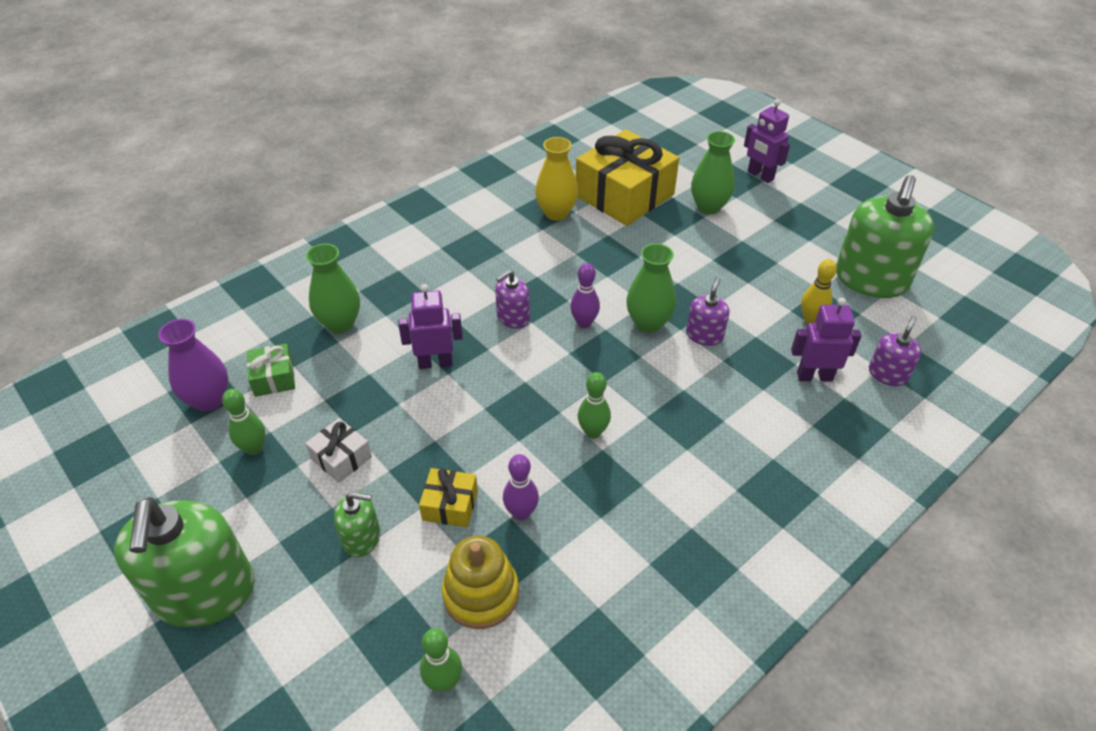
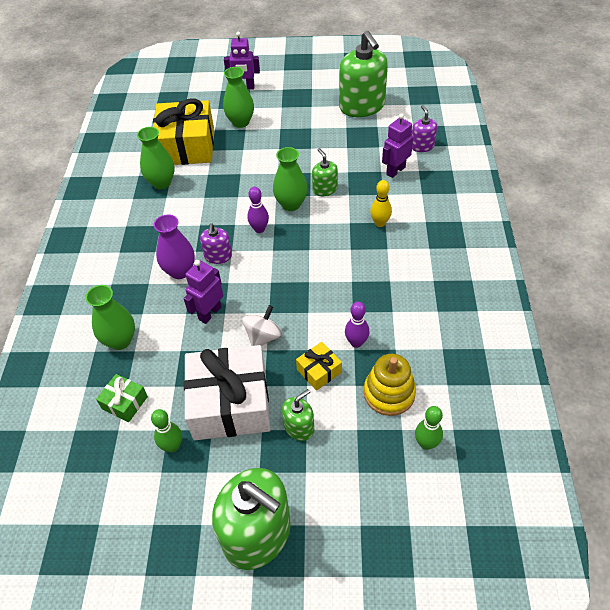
camera: 45 degrees left, 5 degrees up
(209, 400) = (101, 450): purple vase -> purple vase (180, 271)
(341, 458) = (230, 403): white gift -> white gift, size x2.21
(449, 425) = (263, 336): none -> white spinning top
(556, 213) = (161, 183): yellow vase -> green vase
(593, 432) = (337, 277): green bowling pin -> none
(704, 335) = (325, 189): purple soap dispenser -> green soap dispenser
(810, 319) = (360, 145): yellow bowling pin -> yellow bowling pin (380, 223)

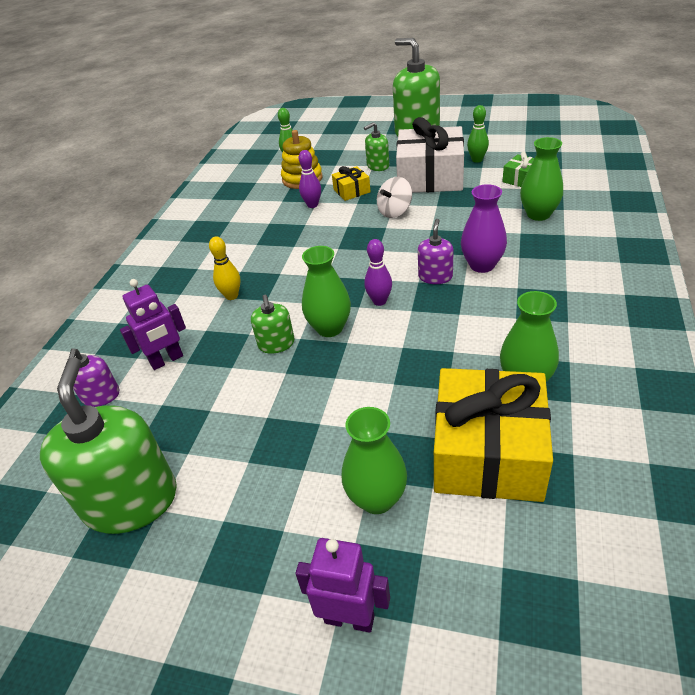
camera: 165 degrees left, 10 degrees down
(209, 313) = (446, 229): purple robot -> none

